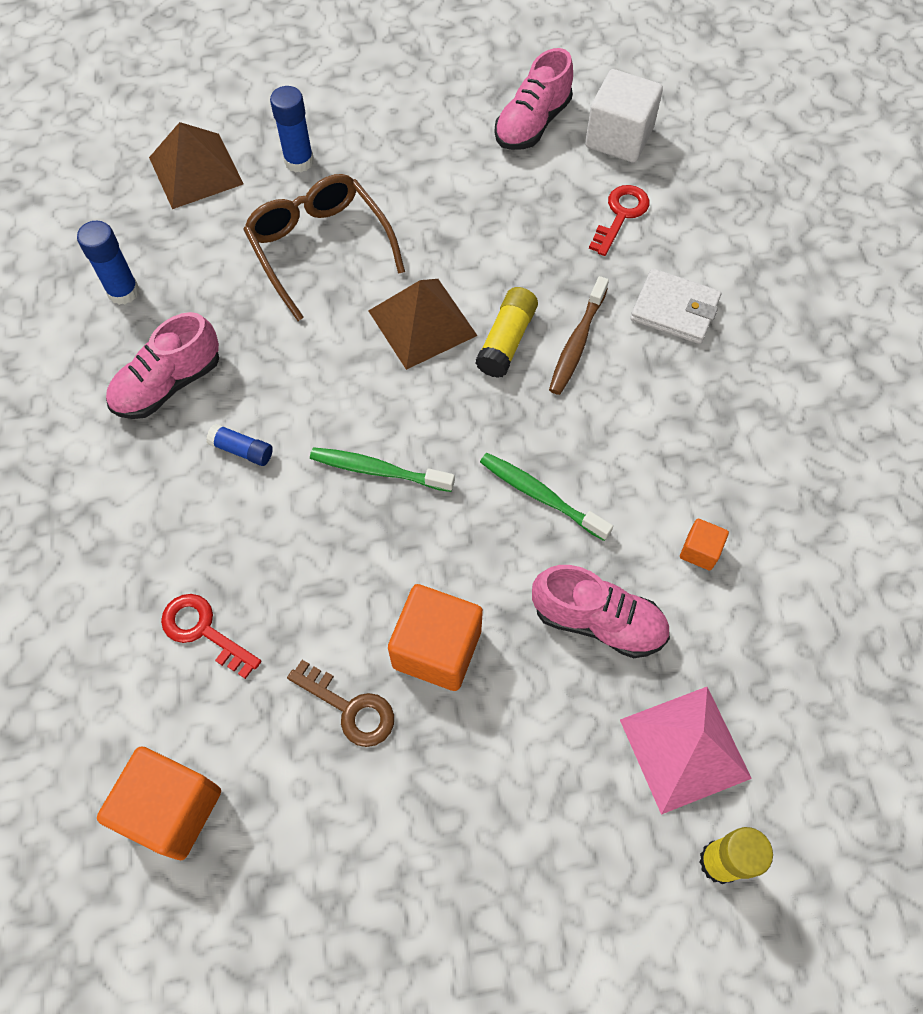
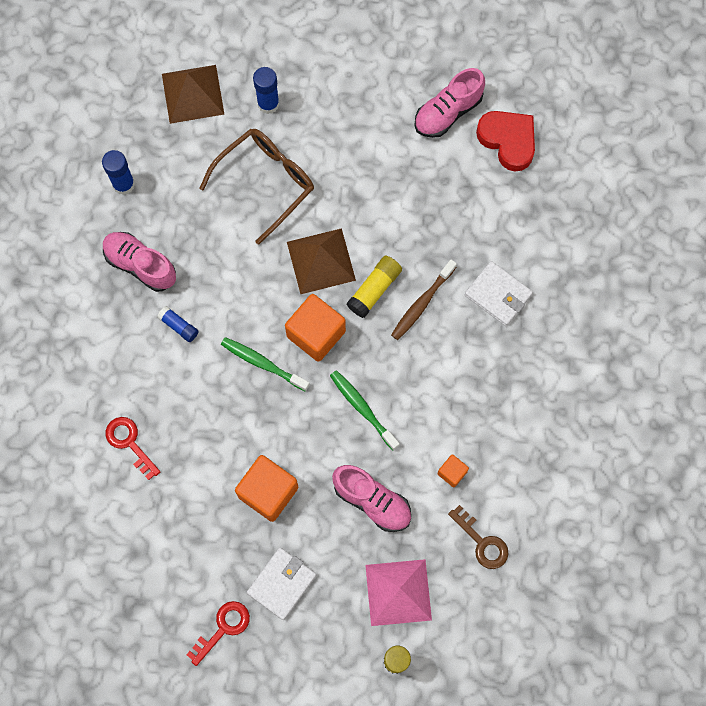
camera: 15 degrees right, 10 degrees up
(168, 384) = (140, 265): pink shoe -> pink shoe turned 60 degrees clockwise
(172, 809) = (90, 546): orange cube -> orange cube (316, 334)
(320, 248) = (265, 182): brown glasses -> brown glasses turned 60 degrees clockwise
(350, 708) = (206, 515): brown key -> brown key (482, 542)
(499, 785) = (282, 584): none -> white wallet
(619, 138) = (508, 141): white cube -> red heart
(620, 215) = (486, 208): red key -> red key (223, 628)

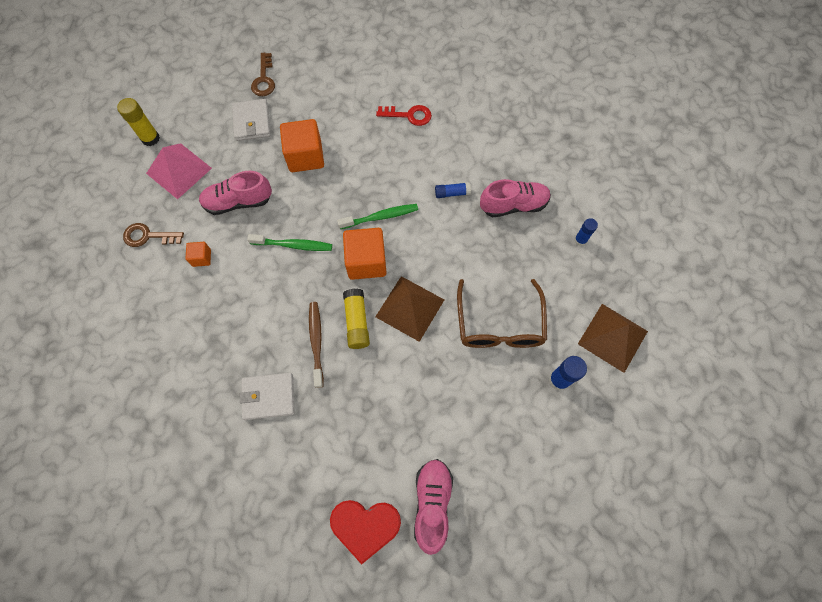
camera: 135 degrees right, 5 degrees down
(123, 184) = (580, 240): blue glue stick -> blue glue stick, size x0.65
(223, 628) = (264, 79): red key -> brown key

